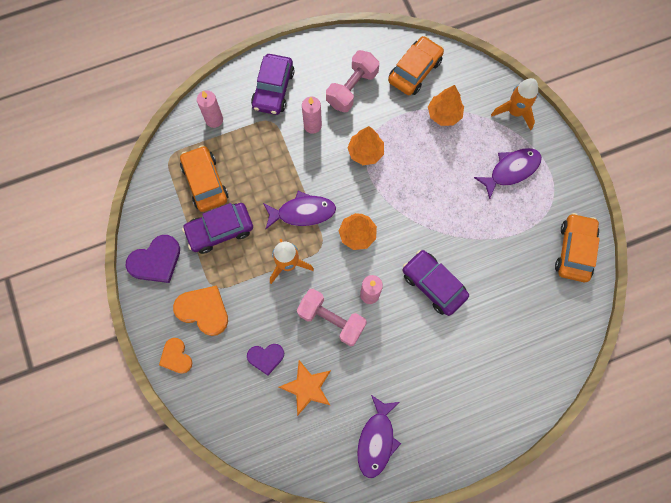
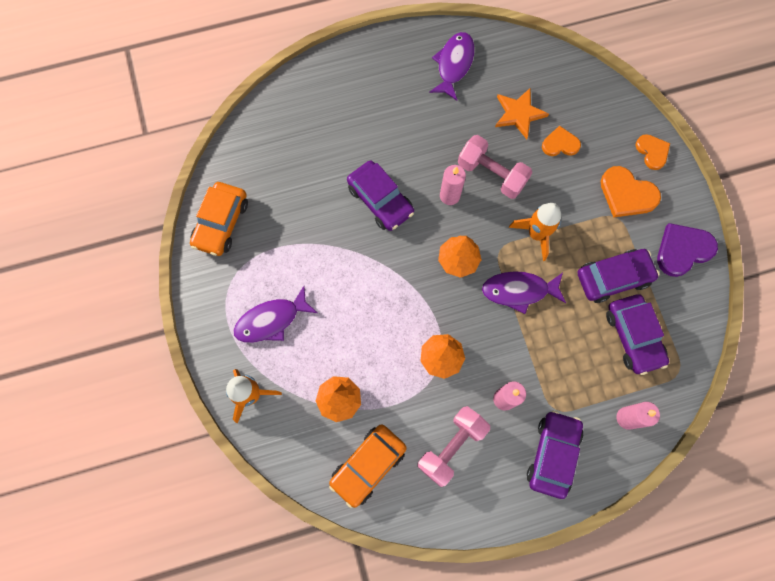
camera: 175 degrees left, 0 degrees up
(205, 182) = (633, 336): orange car -> purple car
(266, 357) = (560, 144): purple heart -> orange heart

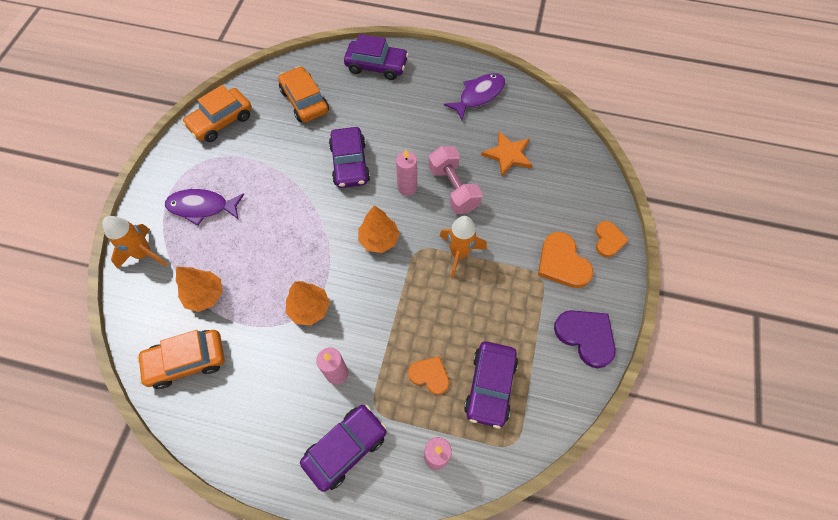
camera: 30 degrees right, 10 degrees down
(289, 157) = (304, 101): none -> orange car
(451, 446) = (264, 387): pink dumbbell -> none
(519, 291) = (413, 291): purple fish -> none
(560, 144) = (528, 194): orange heart -> orange heart (429, 375)
(613, 278) = (504, 325): purple car -> purple car (376, 66)
(683, 250) = (586, 336): purple heart -> purple heart turned 45 degrees clockwise

